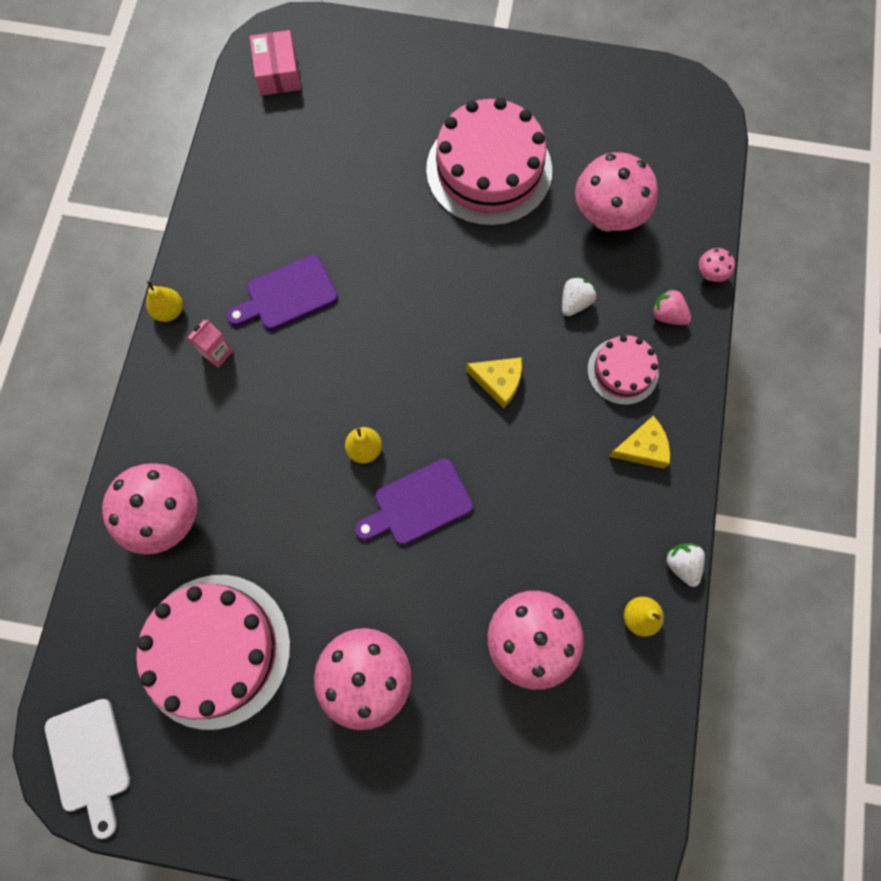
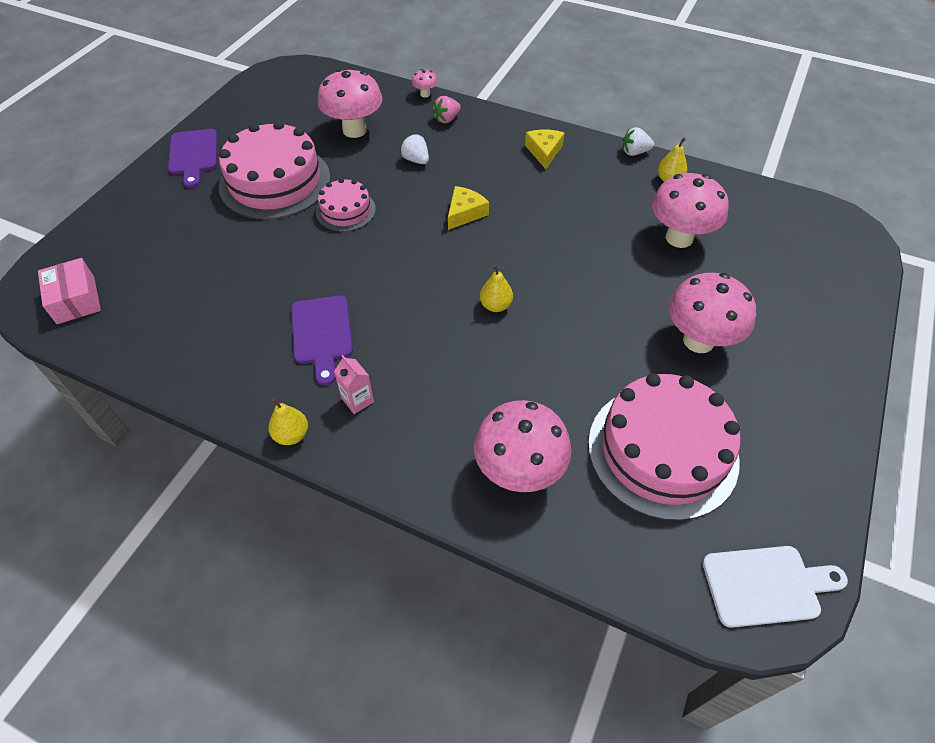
camera: 75 degrees left, 20 degrees down
(278, 72) = (76, 300): pink box -> pink box turned 60 degrees clockwise
(418, 504) = (555, 280): purple cutting board -> purple cutting board (193, 155)
(622, 371) = (481, 148): pink cake -> pink cake (345, 210)

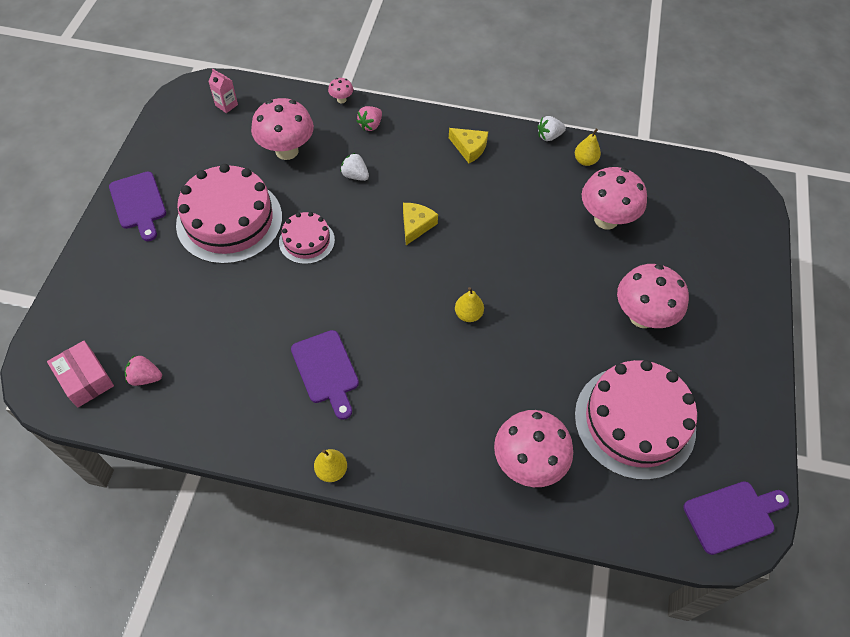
camera: 15 degrees left, 5 degrees up
(134, 308) = (145, 377): none -> pink strawberry
(357, 400) = (377, 427): pink carton -> pink carton (226, 105)
(544, 152) = (469, 148): yellow cheese -> yellow cheese turned 135 degrees clockwise
(766, 585) = (732, 515): white cutting board -> purple cutting board

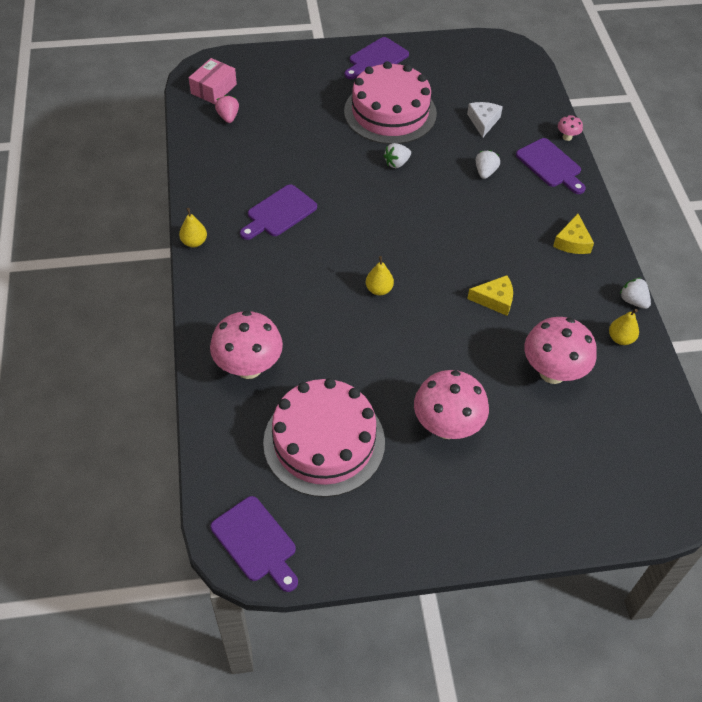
camera: 70 degrees right, 5 degrees down
(226, 105) = (508, 70): pink carton -> none
(287, 151) = (483, 121): pink mushroom -> white cheese
(307, 241) = (396, 163): pink cake -> white strawberry
(370, 125) = (550, 165): pink strawberry -> purple cutting board
(416, 225) = (455, 228): yellow cheese -> yellow cheese (495, 300)

